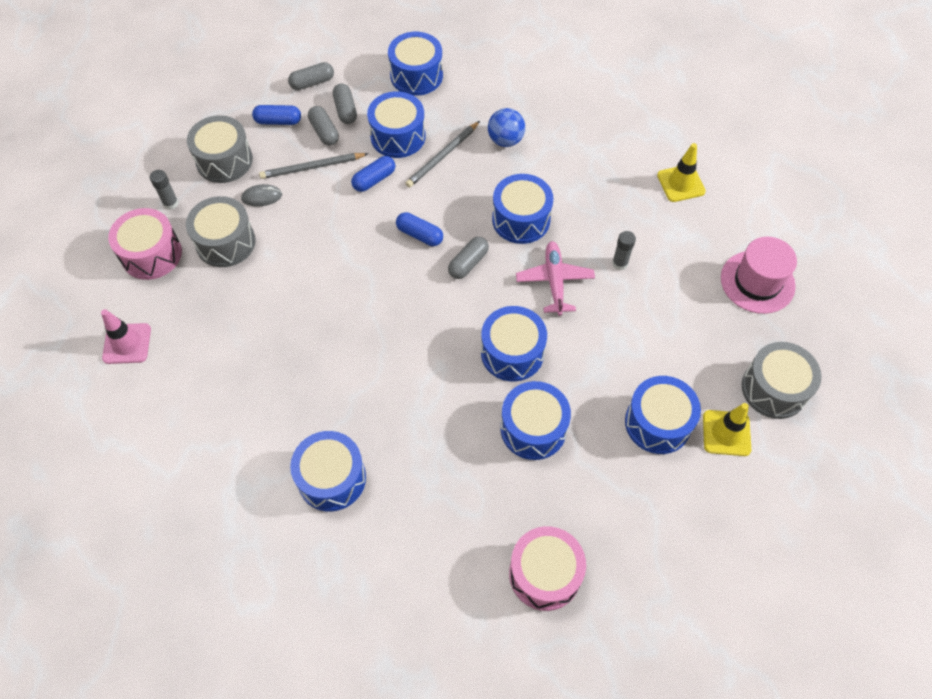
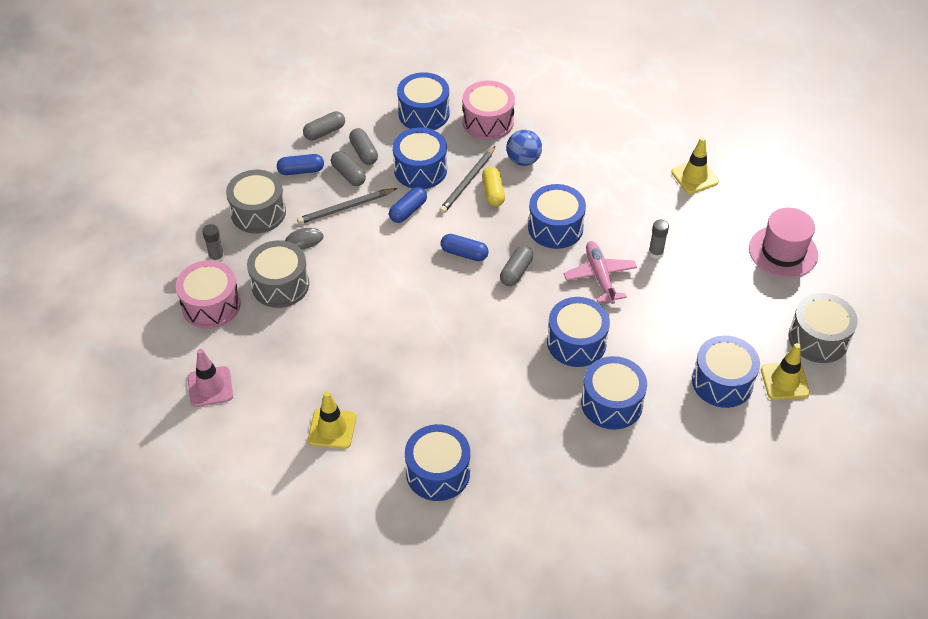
camera: 10 degrees left, 10 degrees down
(236, 410) = (332, 428): none -> yellow traffic cone
(465, 171) = (493, 192): none -> yellow capsule
(544, 574) = (652, 521): pink drum -> pink drum (488, 122)

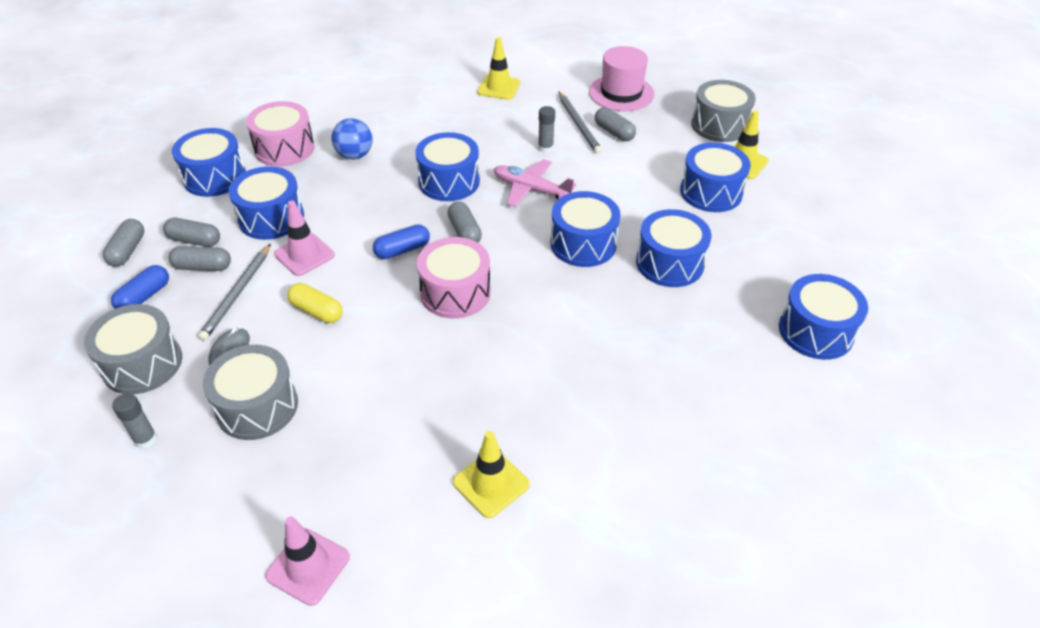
camera: 50 degrees left, 5 degrees down
(211, 305) = (200, 488): pink drum -> pink drum (455, 292)
(408, 211) = (304, 255): blue capsule -> pink traffic cone
(438, 472) = (632, 429): blue drum -> blue drum (815, 331)
(468, 181) = (328, 199): grey pencil -> grey pencil (578, 124)
(493, 192) = (362, 192): yellow capsule -> yellow capsule (317, 311)
(725, 280) = (614, 132): none -> grey capsule

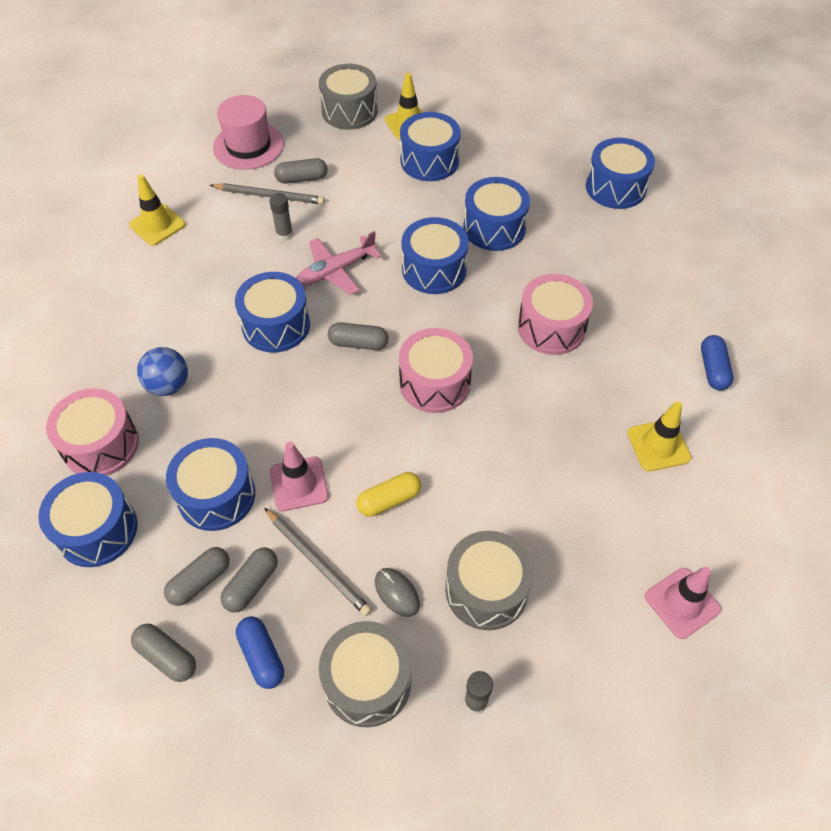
camera: 60 degrees left, 10 degrees up
(402, 250) = (350, 400): blue capsule -> blue capsule (713, 369)
(580, 347) = (551, 327): none -> pink drum

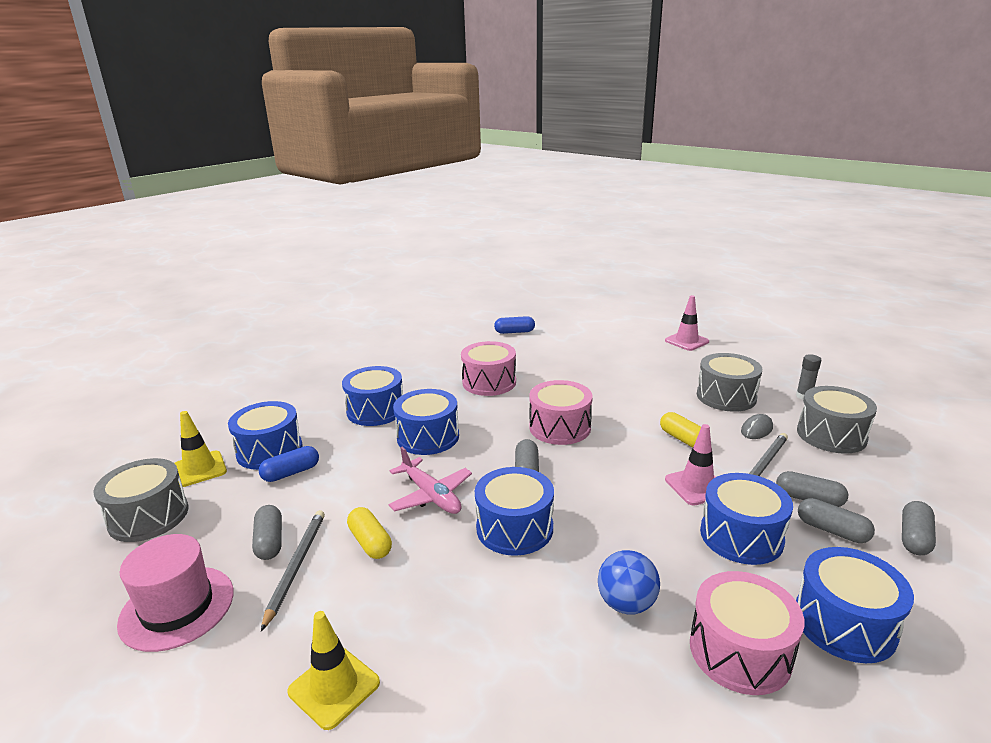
camera: 95 degrees left, 30 degrees down
(262, 656) = (861, 484): blue capsule -> blue capsule (291, 473)
(284, 234) = (370, 542): grey glue stick -> yellow capsule
(615, 187) = (335, 362): blue drum -> none
(658, 445) = (581, 347): yellow traffic cone -> none

